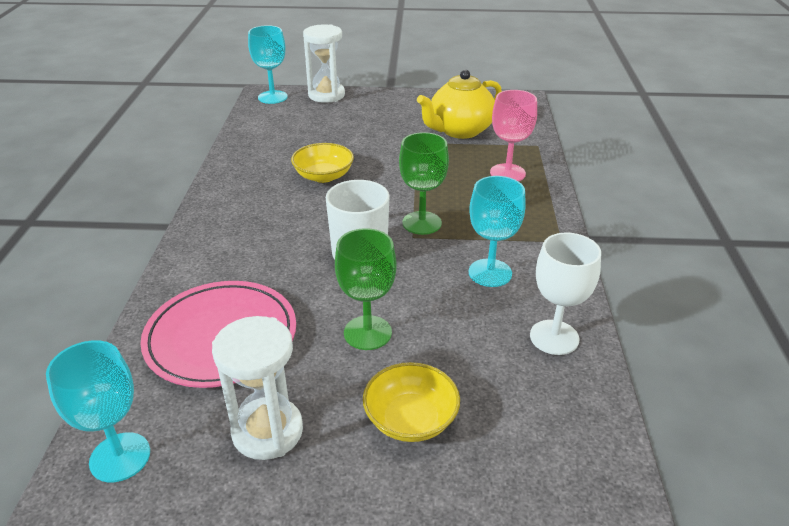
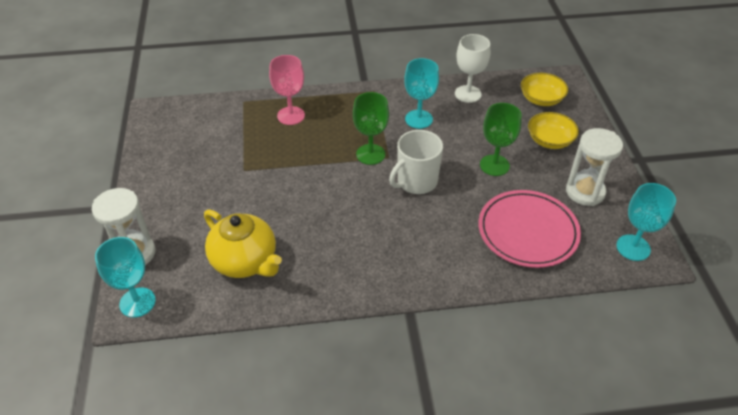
camera: 100 degrees left, 10 degrees up
(323, 176) = (312, 221): yellow bowl -> yellow bowl (541, 99)
(459, 130) = (219, 145): yellow teapot -> yellow teapot (245, 261)

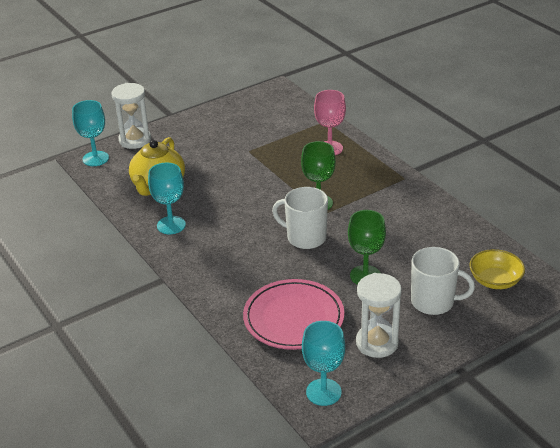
camera: 65 degrees right, 10 degrees down
(418, 119) = (389, 214): turquoise goblet -> turquoise goblet (171, 225)
(468, 94) = (455, 231): white goblet -> none
(550, 140) = (433, 302): yellow bowl -> white mug

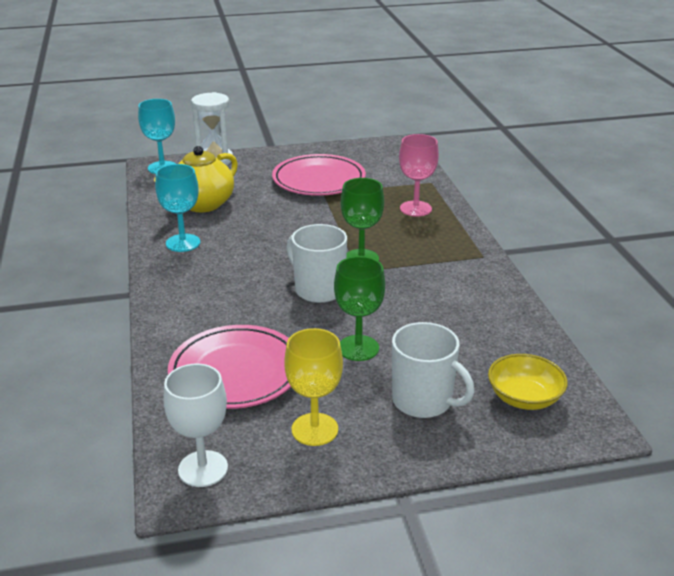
camera: 20 degrees right, 5 degrees down
(236, 140) = (319, 180): none -> pink plate
(323, 392) = (203, 469): turquoise goblet -> white goblet
(377, 343) = (314, 429): white hourglass -> yellow goblet

